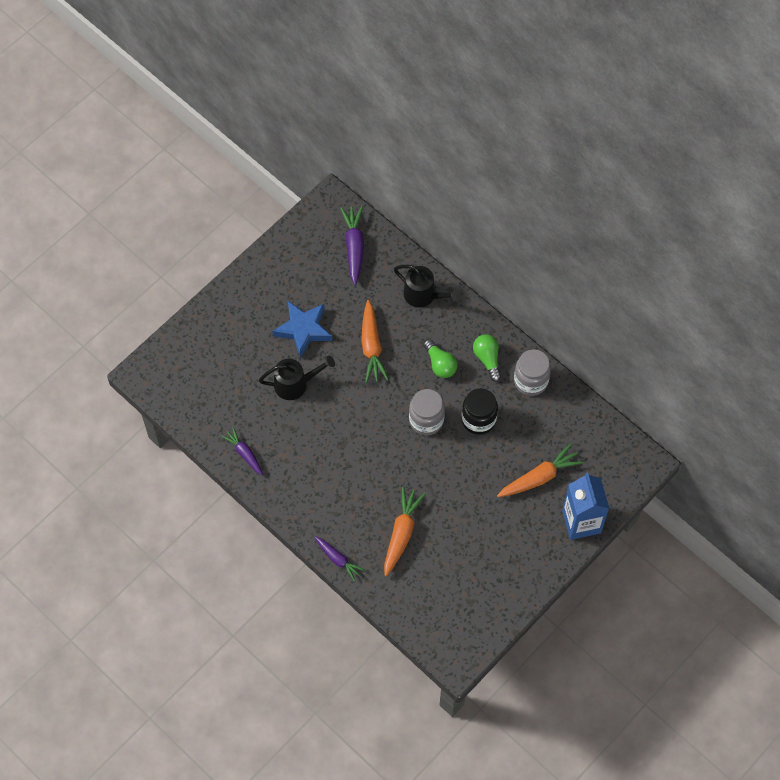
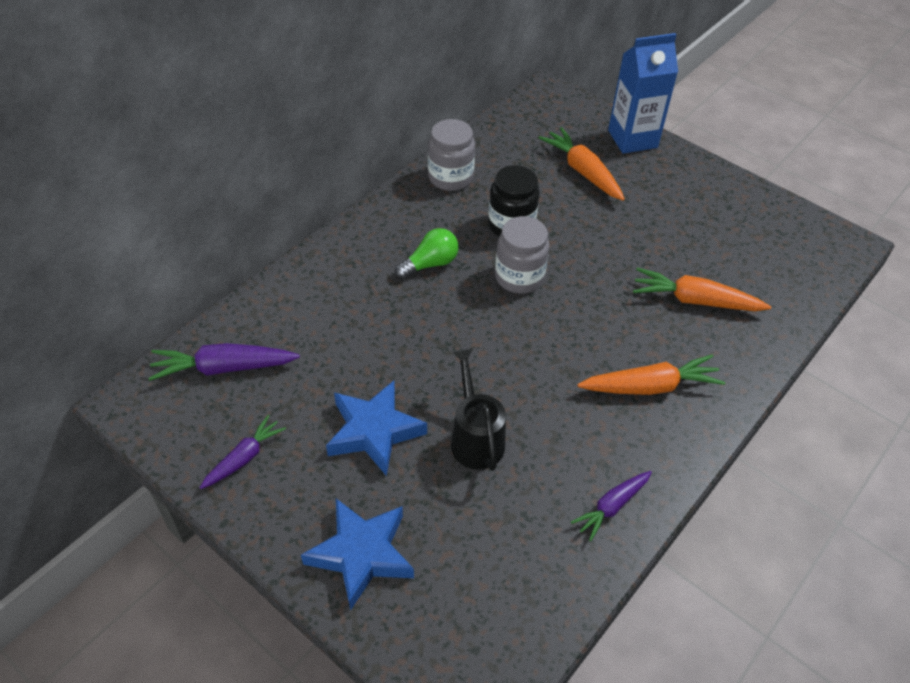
camera: 95 degrees left, 15 degrees down
(225, 324) = (361, 554): none -> blue star
(338, 559) = (756, 371): purple carrot -> purple carrot (244, 458)
(371, 346) = (403, 341): orange carrot -> orange carrot (650, 386)
(424, 296) = (318, 282): black watering can -> none
(487, 359) = (420, 217): green light bulb -> none

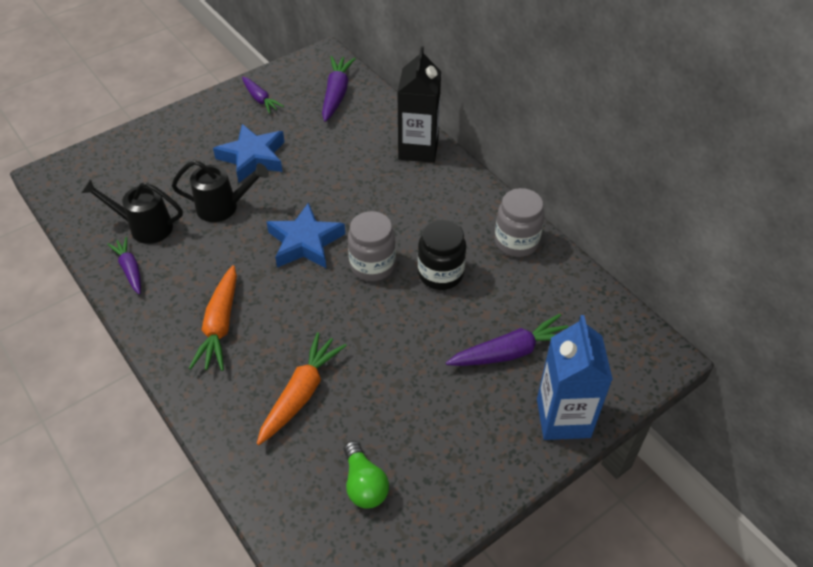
camera: 105 degrees right, 0 degrees up
(325, 267) = (418, 149): none -> black carton
(361, 554) = (166, 141): blue star -> blue star (305, 242)
(430, 264) = (405, 210): green light bulb -> green light bulb (364, 484)
(538, 517) = (144, 227): none -> black watering can
(583, 171) = (510, 352): orange carrot -> purple carrot

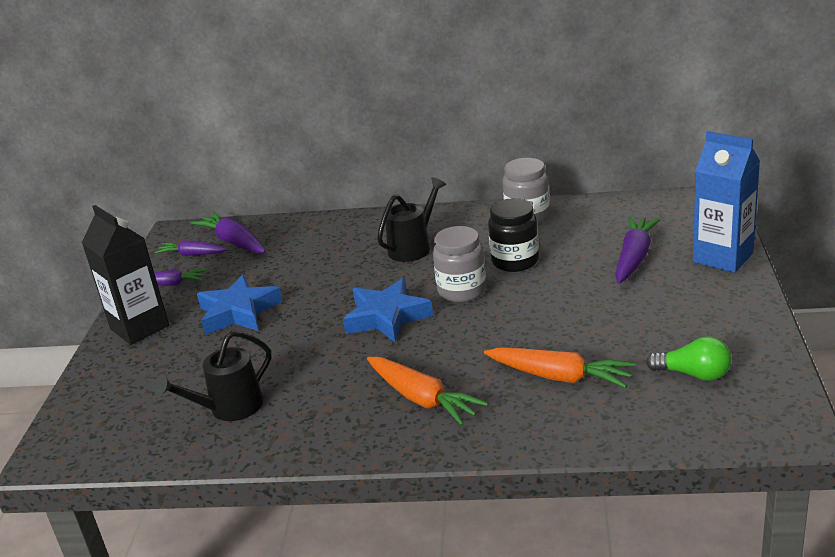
camera: 45 degrees left, 20 degrees down
(130, 269) = (272, 436): purple carrot -> purple carrot (192, 254)
(223, 207) = (276, 349): black watering can -> black watering can (413, 247)
(301, 394) = (559, 377): orange carrot -> orange carrot turned 135 degrees clockwise
(418, 149) = (363, 225): black carton -> black carton (139, 327)

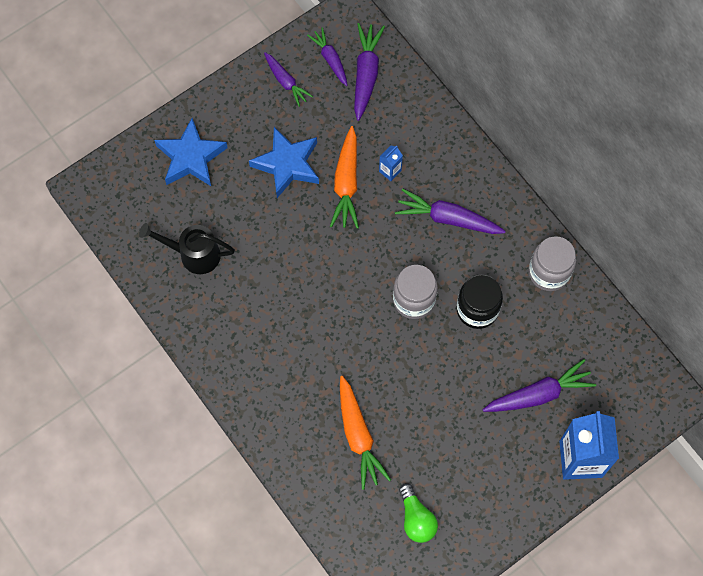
camera: 45 degrees right, 40 degrees up
(139, 327) = (227, 113): black carton -> none
(330, 260) = (390, 171): none -> blue carton
(387, 317) = (349, 273): blue star -> blue star (191, 157)
(413, 247) = (448, 218): black watering can -> purple carrot
(422, 399) = (280, 366): orange carrot -> orange carrot (346, 183)

